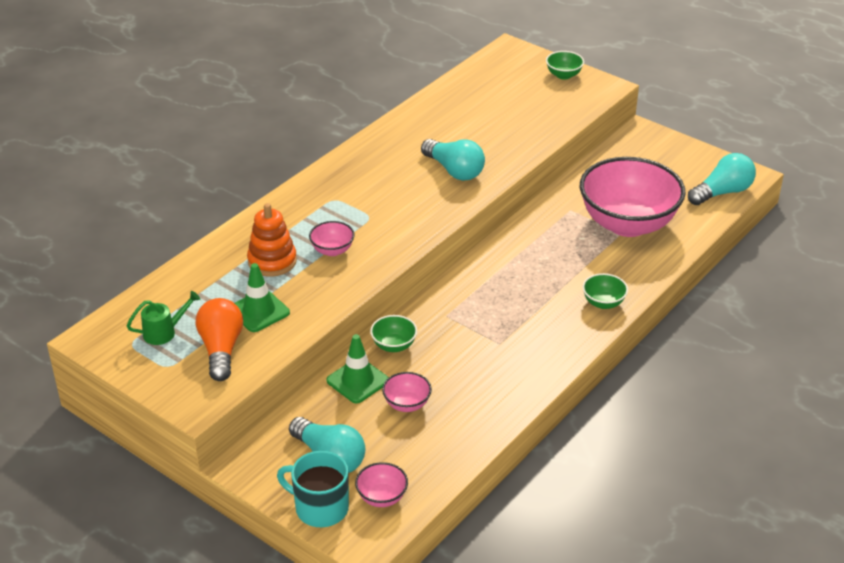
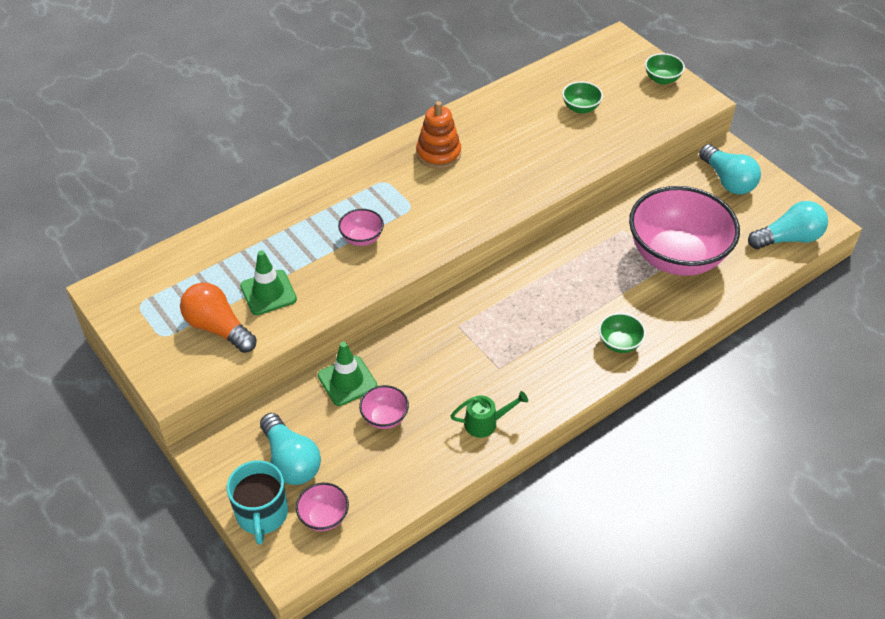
camera: 15 degrees right, 10 degrees up
(164, 332) = (173, 298): green watering can -> green watering can (486, 423)
(221, 349) = (218, 328): orange light bulb -> orange light bulb turned 60 degrees counterclockwise
(272, 261) = (301, 239): orange stacking toy -> orange stacking toy (438, 154)
(320, 508) = (262, 514): turquoise mug -> turquoise mug turned 135 degrees counterclockwise
(394, 345) = (395, 349): green bowl -> green bowl (580, 108)
(454, 170) = (512, 170): turquoise light bulb -> turquoise light bulb (727, 180)

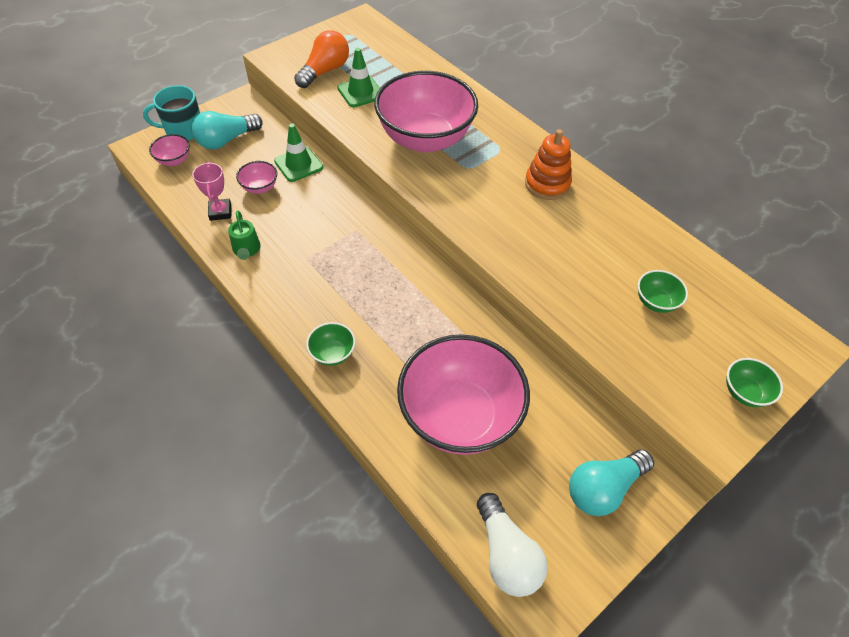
camera: 85 degrees right, 5 degrees up
(362, 238) = (425, 139): pink bowl -> pink bowl, size x2.45
(423, 454) = (220, 212): none -> pink trophy
(788, 238) = (506, 554): turquoise light bulb -> white light bulb

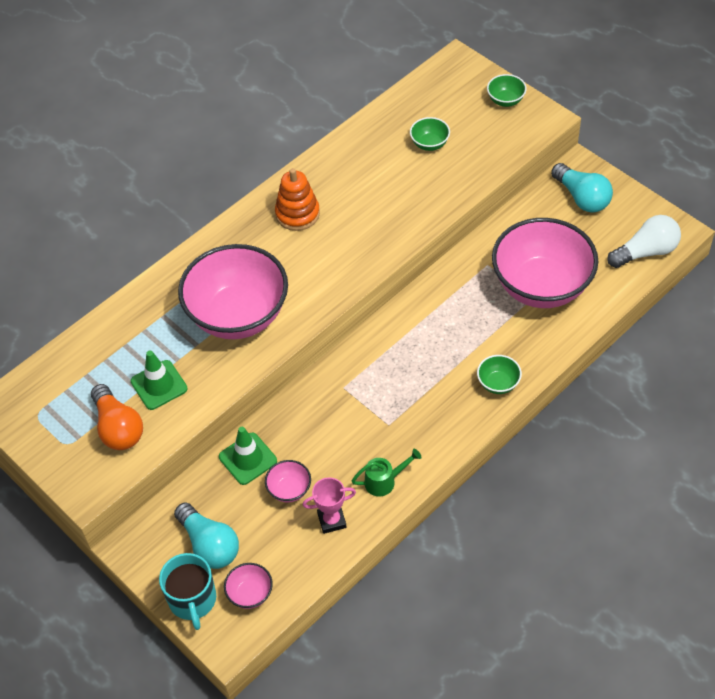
camera: 90 degrees left, 0 degrees up
(325, 71) = (118, 428): orange light bulb -> orange light bulb turned 150 degrees counterclockwise

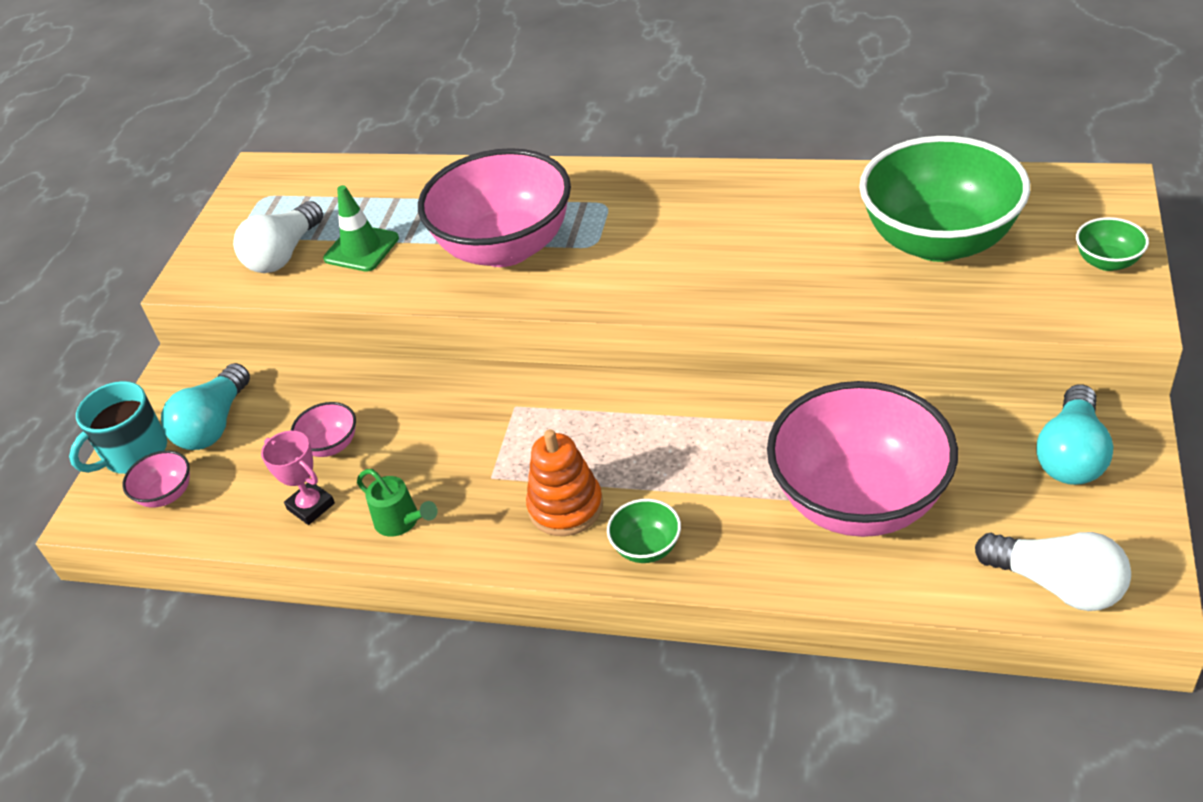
camera: 60 degrees right, 10 degrees down
(118, 428) = (284, 254): orange light bulb -> white light bulb
(248, 459) = (351, 388): green traffic cone -> none
(297, 214) = (699, 206): orange stacking toy -> orange stacking toy (566, 507)
(429, 144) = (938, 241): green bowl -> green bowl, size x2.45

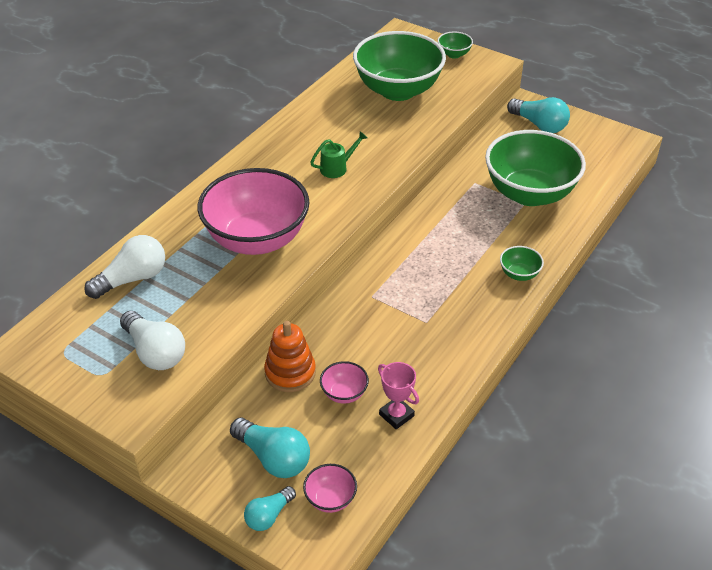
camera: 75 degrees left, 0 degrees up
(134, 453) = (269, 515): turquoise mug -> turquoise light bulb
(311, 506) = (396, 415): pink trophy -> pink trophy turned 75 degrees clockwise
(361, 248) = (190, 308): green traffic cone -> none
(401, 522) = (438, 372): green watering can -> green watering can (337, 168)
(566, 507) = (470, 297): orange stacking toy -> orange stacking toy (290, 373)
(859, 500) = (529, 193): pink bowl -> green bowl
(1057, 585) = (611, 158): white light bulb -> white light bulb (132, 279)

